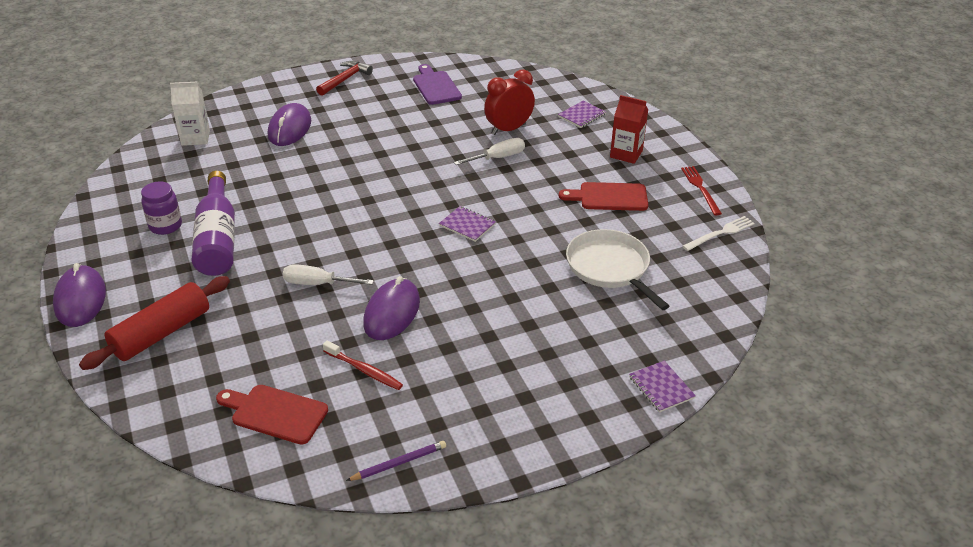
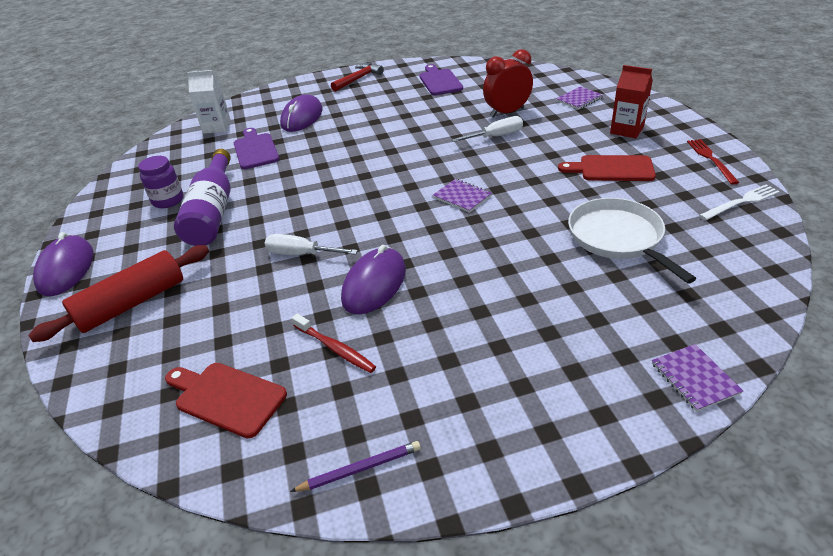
camera: 10 degrees right, 0 degrees up
(246, 168) = (255, 150): none -> purple cutting board

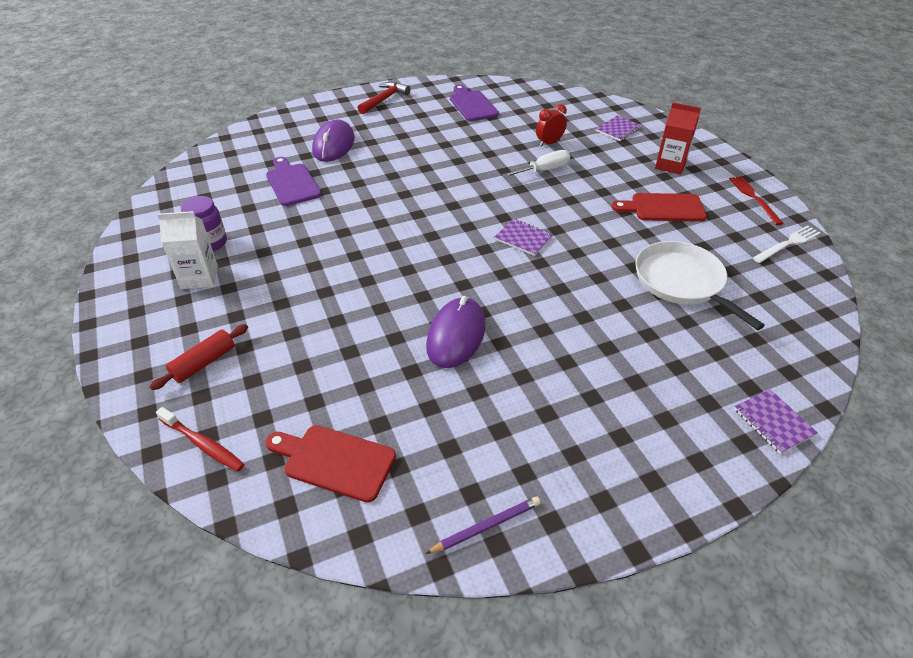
camera: 10 degrees left, 5 degrees up
(66, 269) = (116, 324): purple mouse -> none
(132, 304) = (204, 363): red rolling pin -> red rolling pin, size x0.58
(213, 211) = (264, 256): purple bottle -> none
(217, 127) = (241, 155): white carton -> white carton (199, 277)
(301, 254) = (373, 304): white screwdriver -> none
(335, 348) = (433, 405): red toothbrush -> red toothbrush (203, 444)
(507, 112) = (549, 143): red clock -> red clock, size x0.63

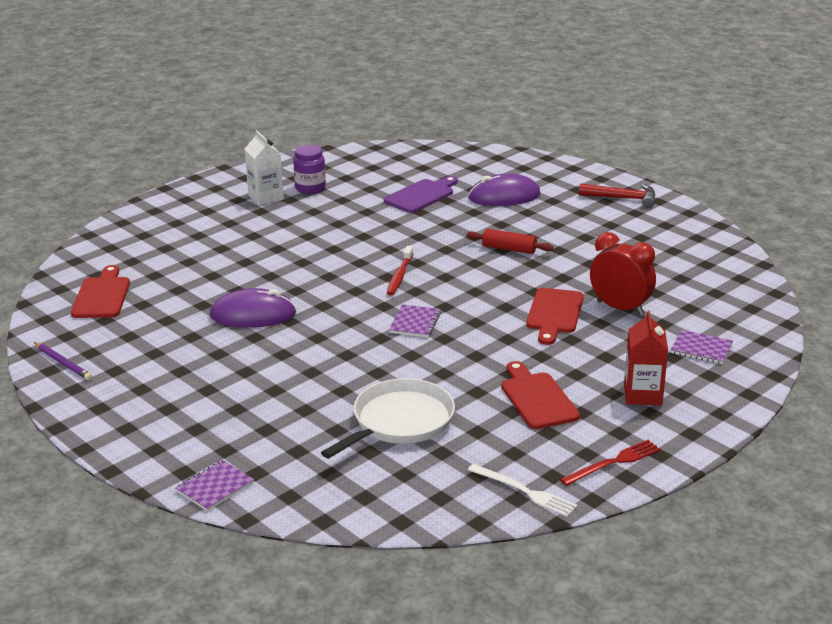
camera: 70 degrees right, 15 degrees down
(203, 444) = (101, 248): red toothbrush -> red toothbrush (399, 276)
(204, 363) = (174, 226): red rolling pin -> red rolling pin (509, 249)
(472, 105) = (664, 247): purple cutting board -> none
(543, 170) = (554, 313): white screwdriver -> red cutting board
(549, 143) = (620, 308): red clock -> red clock, size x1.58

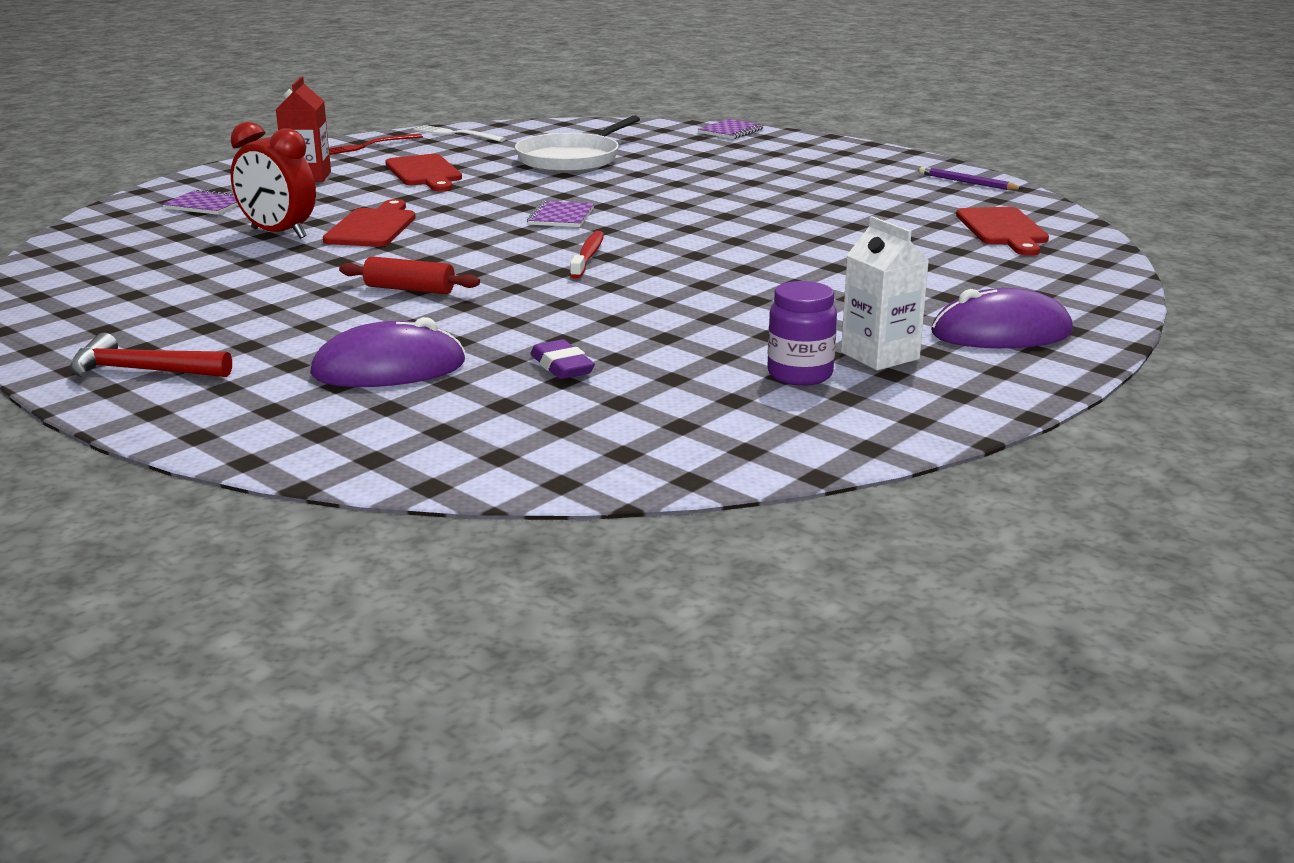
camera: 175 degrees right, 5 degrees down
(253, 315) = (778, 218): purple mouse -> purple mouse (1001, 333)
(421, 195) = (562, 366): purple cutting board -> purple eraser

